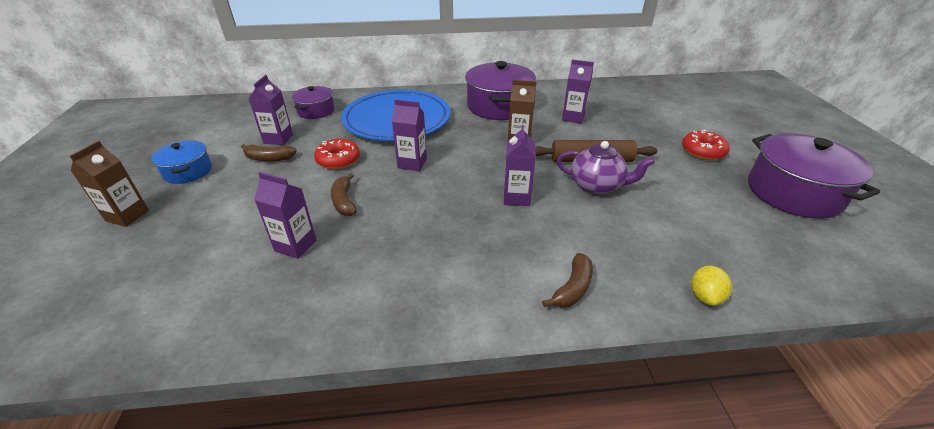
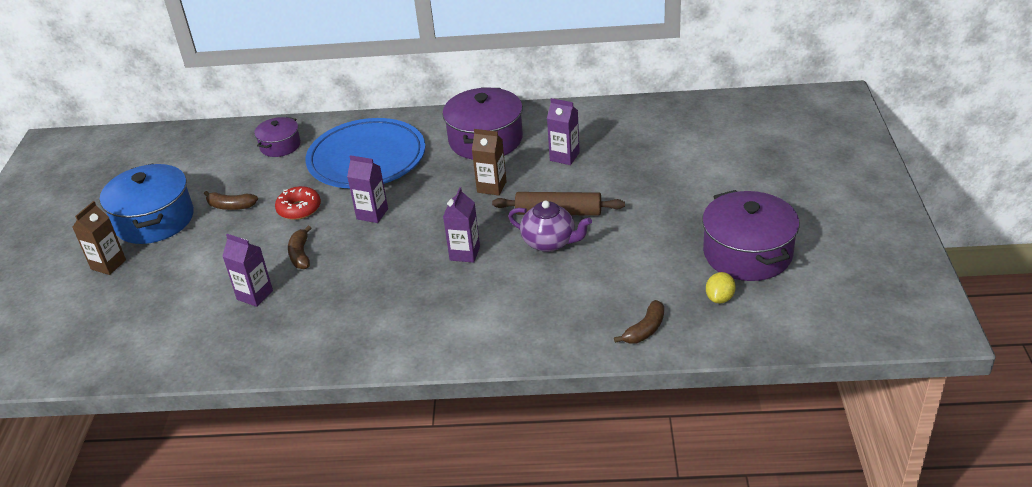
camera: 10 degrees right, 0 degrees up
(188, 171) = (154, 220): blue pot -> blue pot, size x1.79
(278, 139) = (240, 182): purple carton -> none
(573, 288) = (482, 337): brown banana -> brown banana (645, 330)
(702, 151) = (685, 203): red donut -> none
(705, 296) = (591, 347): yellow lemon -> yellow lemon (719, 298)

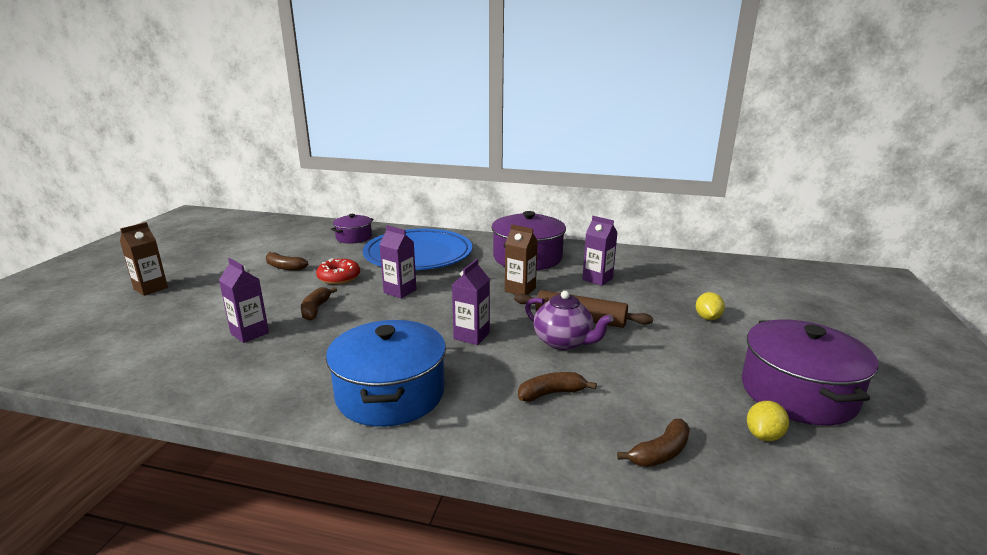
camera: 10 degrees right, 15 degrees down
(154, 220) = (217, 266): blue pot -> blue pot (390, 394)
(552, 297) = (551, 393): none -> brown banana
(674, 186) = (707, 318): none -> yellow lemon

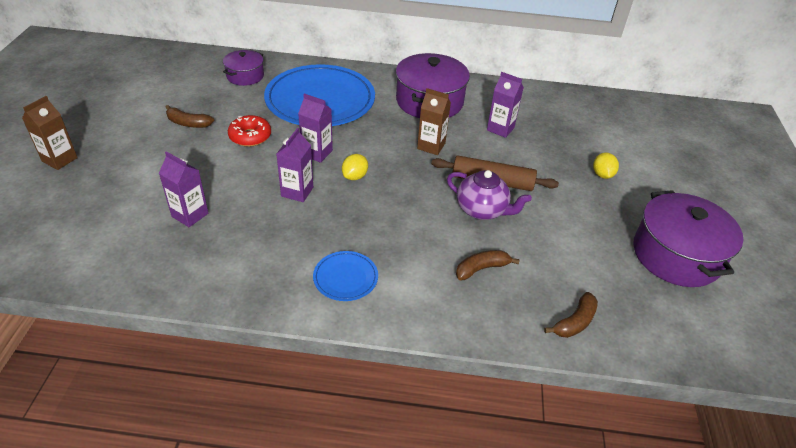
camera: 10 degrees left, 20 degrees up
(315, 309) = (242, 181): brown banana -> none
(390, 394) = (345, 278): blue pot -> blue plate
(471, 336) = (399, 207): purple carton -> purple carton (297, 192)
(763, 435) = (650, 299): yellow lemon -> yellow lemon (355, 176)

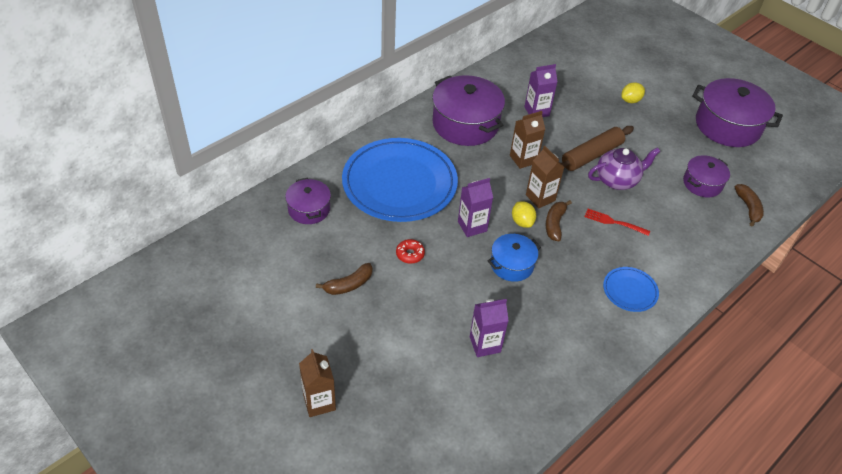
camera: 50 degrees left, 5 degrees up
(250, 136) = (410, 254): red donut -> red donut, size x0.65
(297, 192) = (512, 265): purple carton -> blue pot
(397, 174) = (540, 198): none -> brown carton
(424, 230) = (614, 222): none -> red fork
(481, 268) = (673, 218): brown banana -> brown banana (554, 224)
(560, 270) = (702, 183): none -> purple pot
(602, 175) = (630, 100): yellow lemon -> yellow lemon turned 75 degrees counterclockwise

